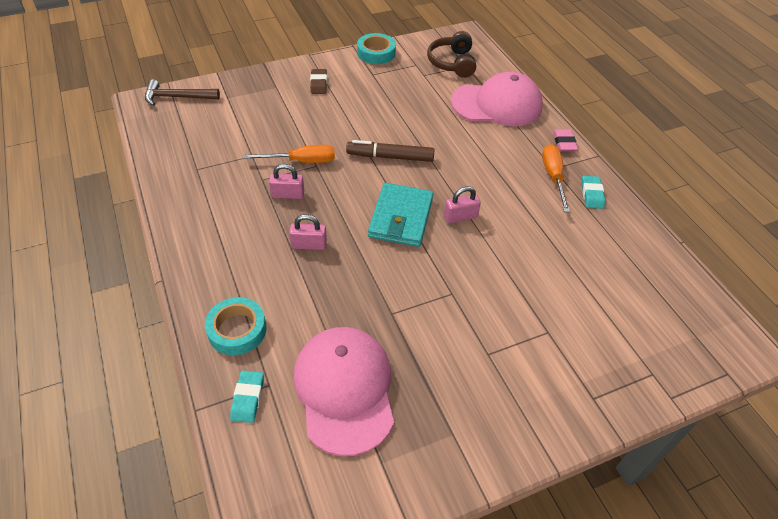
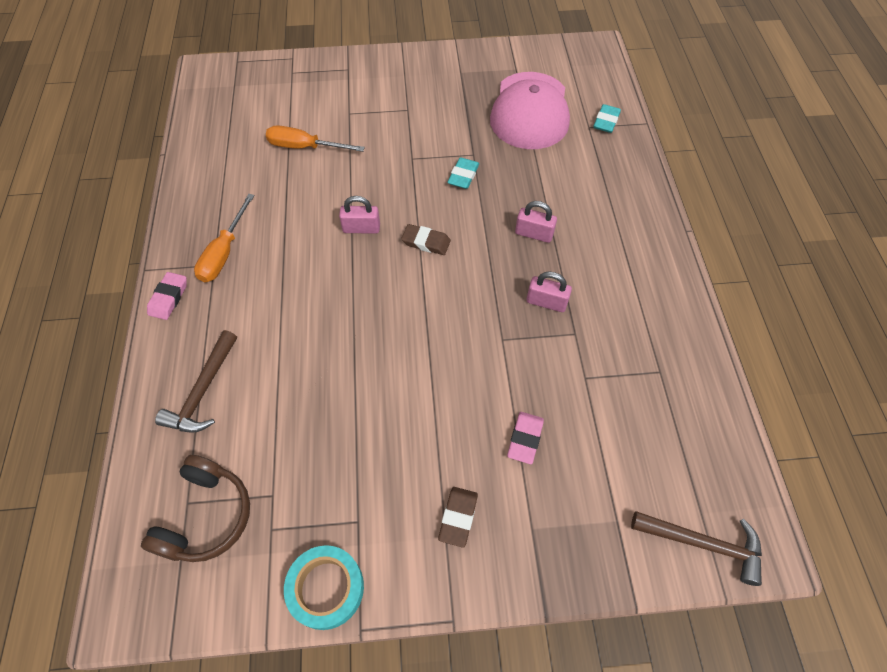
camera: 160 degrees left, 10 degrees up
(237, 330) = (613, 170): turquoise tape -> none
(288, 119) = (525, 439): none -> pink eraser
(302, 161) = (519, 350): orange screwdriver -> orange screwdriver (305, 147)
(390, 157) = (402, 330): brown marker -> none
(400, 218) = (426, 242): turquoise wallet -> brown eraser
(497, 104) = (203, 391): pink cap -> brown hammer
(592, 194) = (201, 221): turquoise eraser -> turquoise eraser (463, 176)

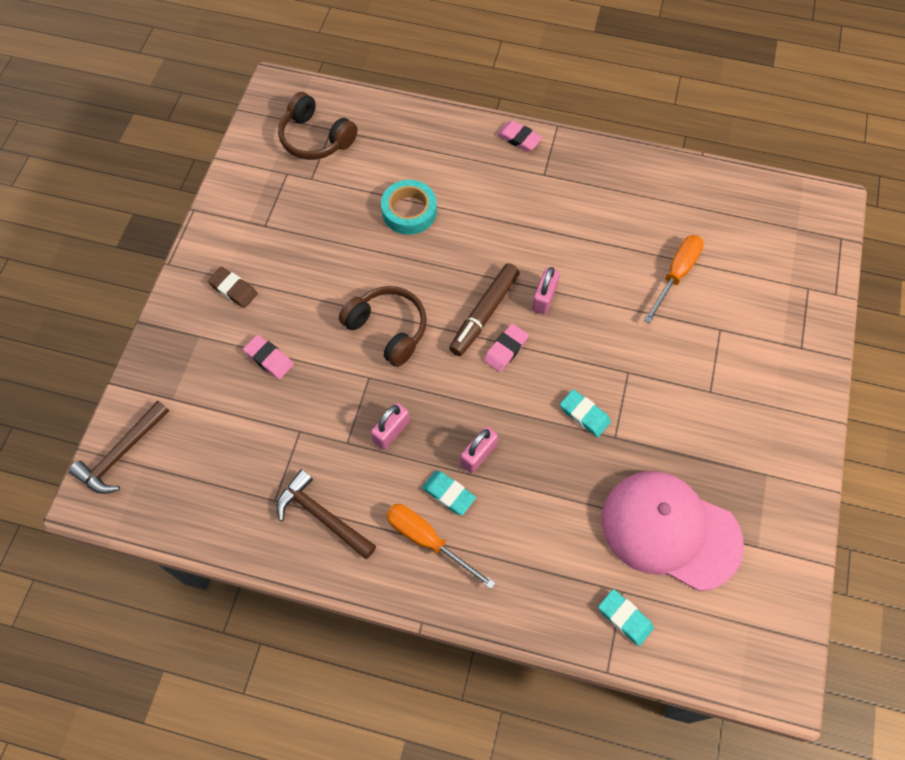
camera: 110 degrees right, 5 degrees up
(203, 391) = (417, 150): brown hammer -> brown hammer (322, 516)
(224, 253) = (555, 184): orange screwdriver -> orange screwdriver (427, 540)
(326, 588) = (230, 196): turquoise tape -> turquoise tape (409, 211)
(395, 268) = (484, 313): none -> brown marker
(426, 242) = (505, 349): brown eraser -> pink eraser
(444, 341) = (388, 329): none -> brown headphones
(578, 244) = (448, 494): none -> turquoise eraser

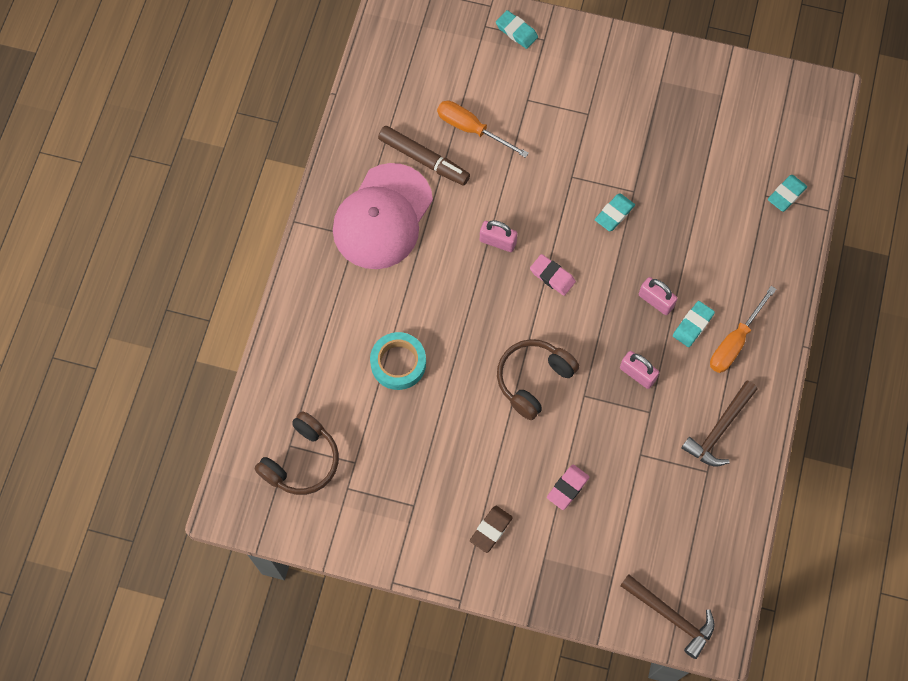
camera: 90 degrees left, 5 degrees up
(484, 313) = (515, 294): brown marker -> brown marker (424, 159)
(519, 139) = (310, 258): pink eraser -> none
(670, 530) = (713, 156): pink cap -> pink cap (382, 217)
(807, 319) = (516, 31): none -> turquoise eraser

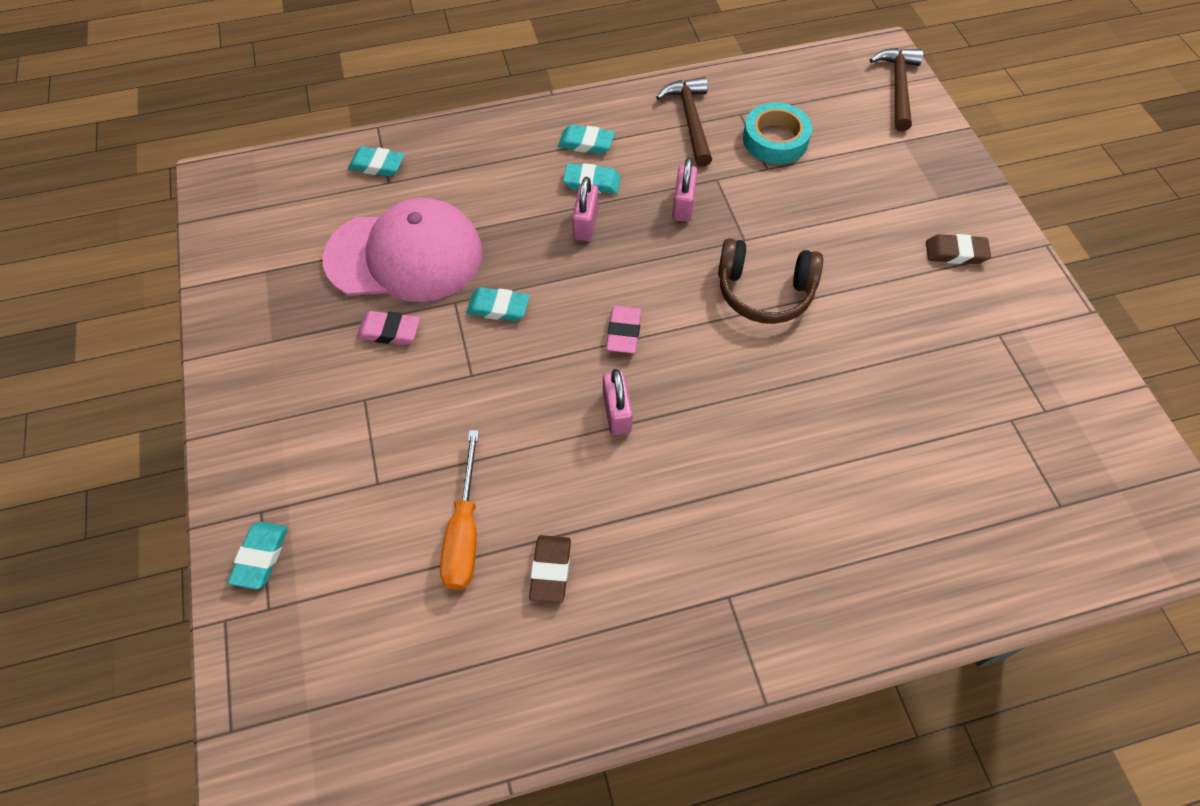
camera: 120 degrees left, 10 degrees down
(302, 461) = (1065, 480): brown headphones -> none
(382, 217) = (675, 575): pink cap -> pink cap (405, 256)
(398, 363) = (858, 439): turquoise tape -> turquoise tape (775, 140)
(424, 159) = (550, 570): brown marker -> brown eraser
(567, 488) = (854, 210): pink eraser -> pink eraser (389, 331)
(719, 429) = (690, 120): brown hammer -> brown hammer turned 105 degrees counterclockwise
(734, 342) = (586, 143): orange screwdriver -> turquoise eraser

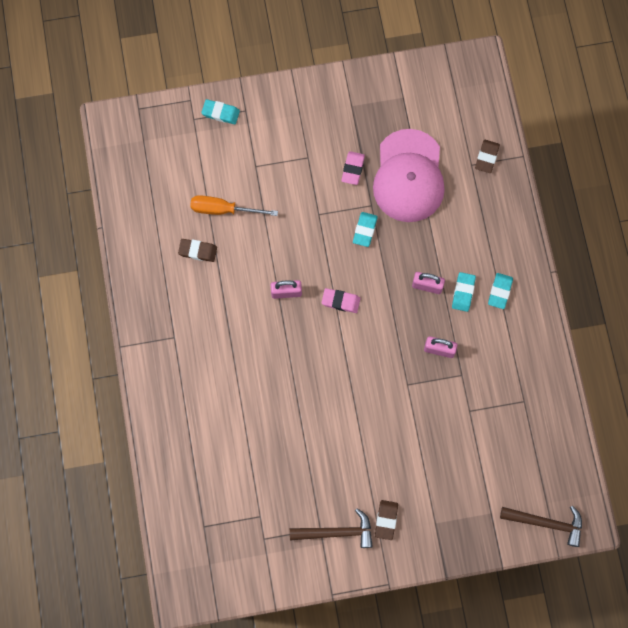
camera: 95 degrees right, 15 degrees up
(377, 165) = (486, 157): turquoise eraser -> brown eraser
(690, 120) = (518, 365): brown hammer -> brown hammer (336, 532)
(764, 292) = (364, 390): brown headphones -> none
(775, 140) = (496, 421): turquoise tape -> none

